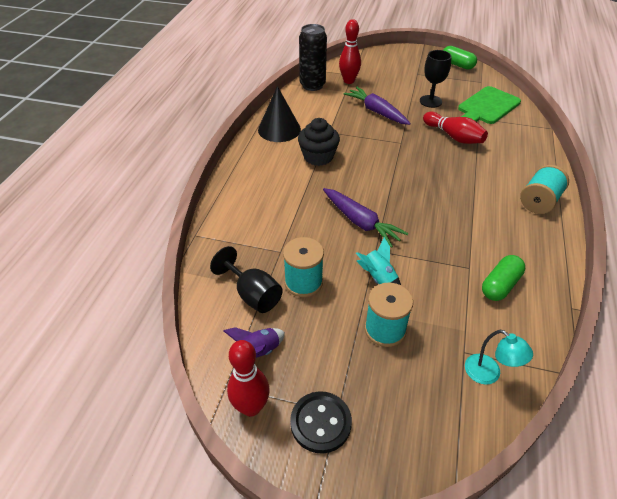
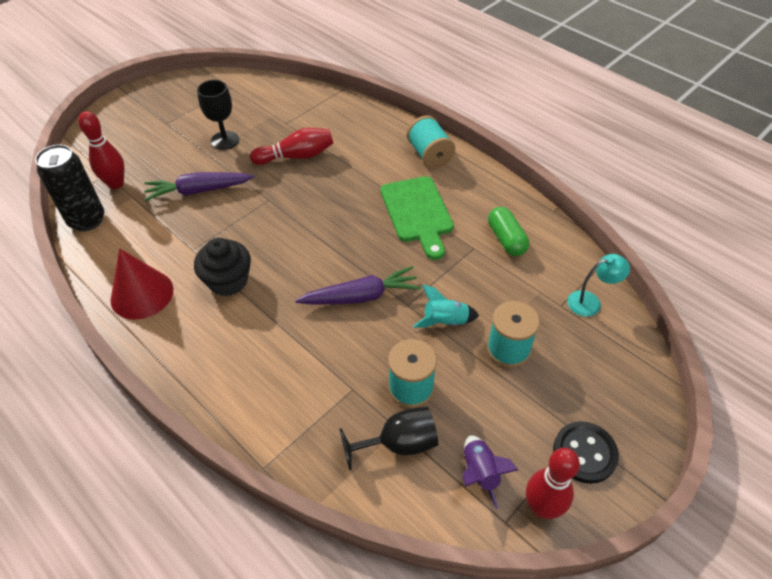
camera: 60 degrees left, 5 degrees up
(279, 129) = (142, 294): black cone -> red cone
(457, 65) = (185, 86): green capsule -> none
(487, 107) = (275, 108): green cutting board -> green cutting board (417, 213)

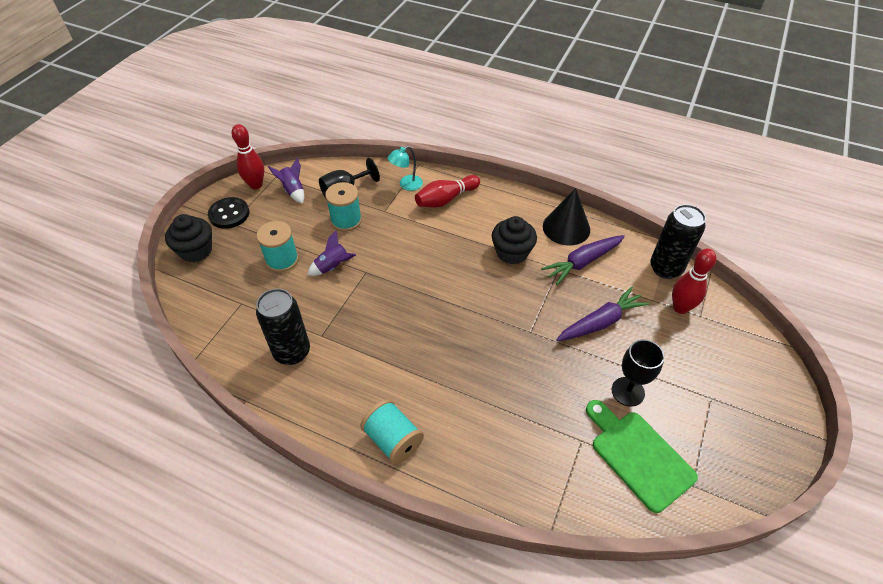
camera: 160 degrees right, 0 degrees up
(142, 294) = (566, 228): red cone -> black cone
(296, 156) = (537, 392): red bowling pin -> red bowling pin (446, 199)
(361, 296) = (404, 268): purple carrot -> purple carrot (582, 262)
(417, 213) = (383, 357): green cutting board -> green cutting board (638, 456)
(445, 321) = (333, 267): turquoise rocket -> purple rocket
(506, 239) = (292, 352): green capsule -> black can
(590, 302) = (215, 312): turquoise lamp -> turquoise lamp (406, 185)
(627, 398) = (196, 250): none -> black cupcake

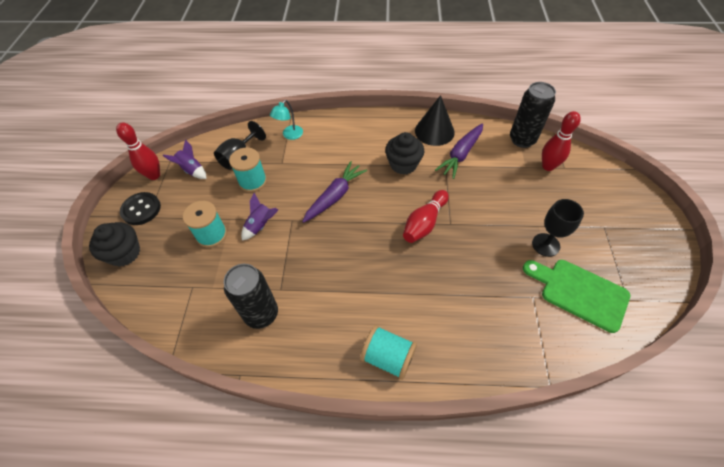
camera: 20 degrees left, 5 degrees up
(446, 199) = (328, 137): red bowling pin -> red bowling pin (424, 223)
(600, 322) = (498, 197): purple carrot -> purple carrot (335, 196)

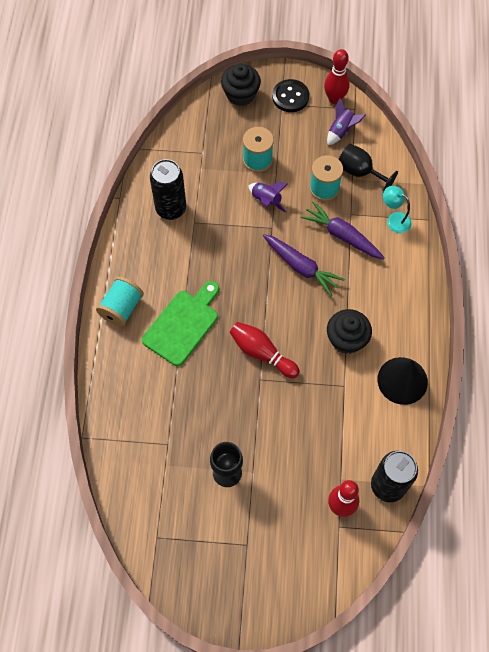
camera: 90 degrees right, 10 degrees up
(461, 155) = (361, 406): purple carrot -> purple carrot (342, 235)
(579, 292) = (168, 490): green cutting board -> green cutting board (183, 324)

